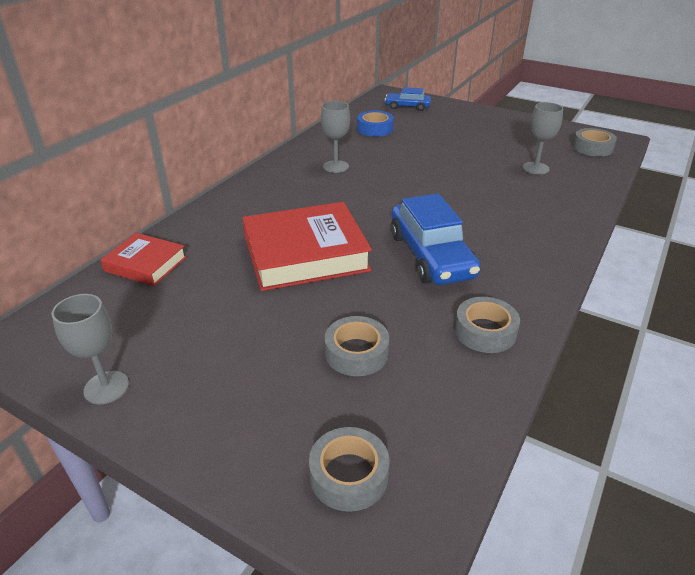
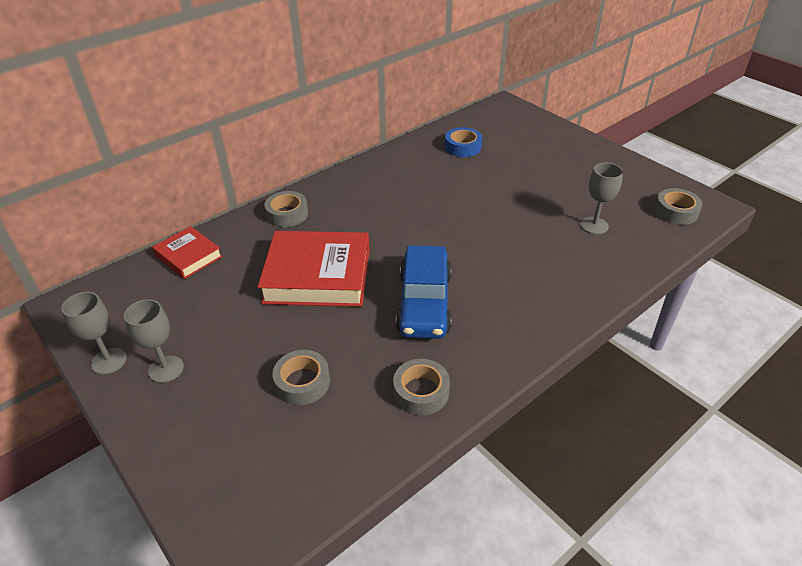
camera: 20 degrees right, 5 degrees up
(336, 166) = (399, 186): grey goblet -> grey goblet (166, 369)
(349, 475) = (234, 485): grey tape -> grey tape (287, 214)
(407, 106) = (513, 124): blue car -> none

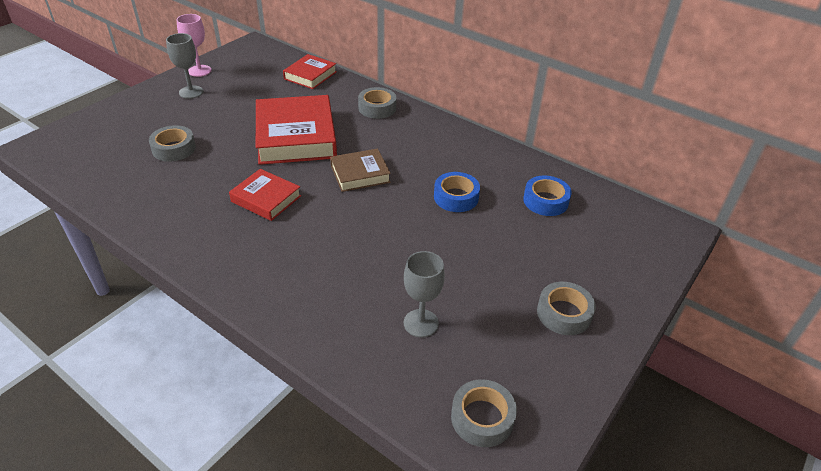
camera: 75 degrees right, 0 degrees up
(109, 361) = (199, 71): grey goblet -> pink goblet
(400, 237) = (360, 174): none -> brown book
(421, 392) = (158, 208): grey tape -> grey tape (564, 313)
(424, 303) = (266, 199): blue car -> red book
(448, 188) = (456, 197): none -> blue tape

